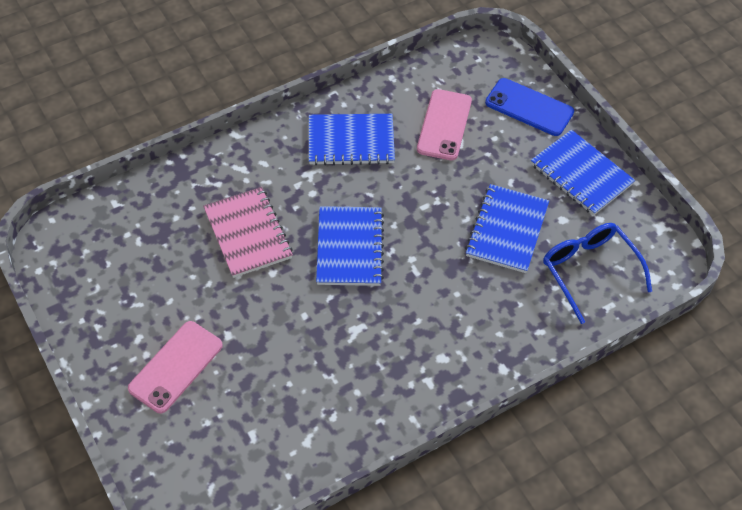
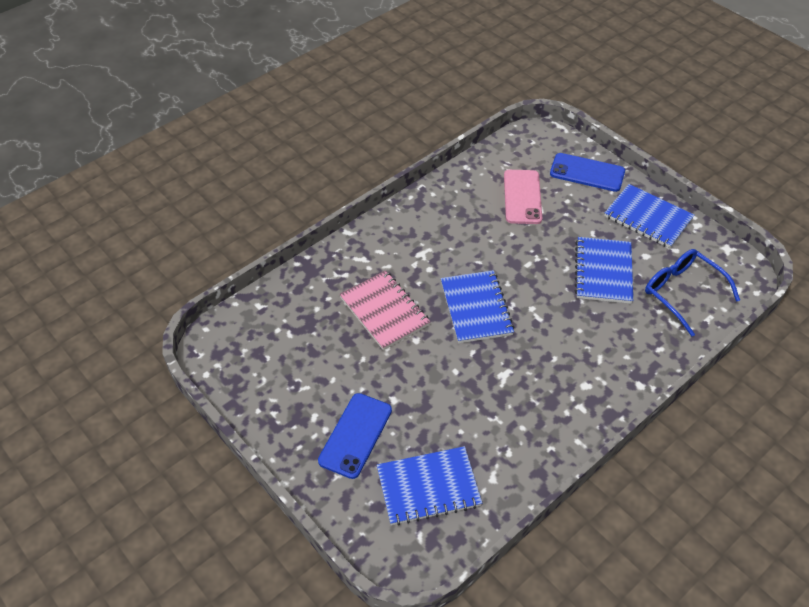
camera: 10 degrees left, 5 degrees down
(176, 367) = (355, 435): pink phone -> blue phone
(351, 141) = (449, 222): blue notebook -> blue notebook (428, 487)

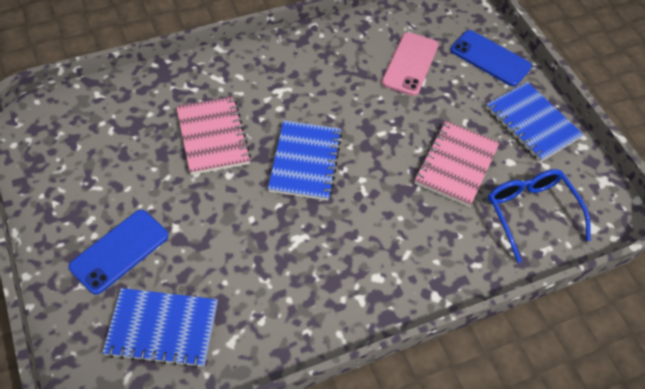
camera: 15 degrees right, 5 degrees up
(603, 272) = (456, 165): blue notebook -> pink notebook

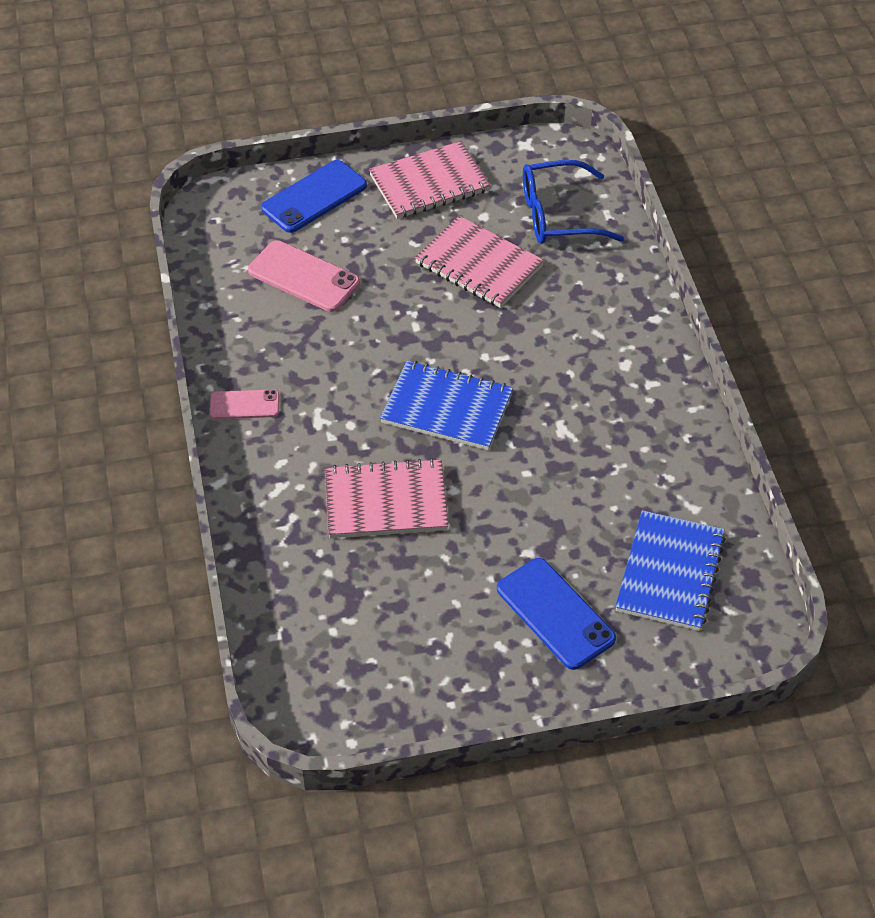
camera: 75 degrees left, 5 degrees down
(286, 51) = (244, 405): none -> pink phone
(532, 123) = (429, 183): blue notebook -> pink notebook

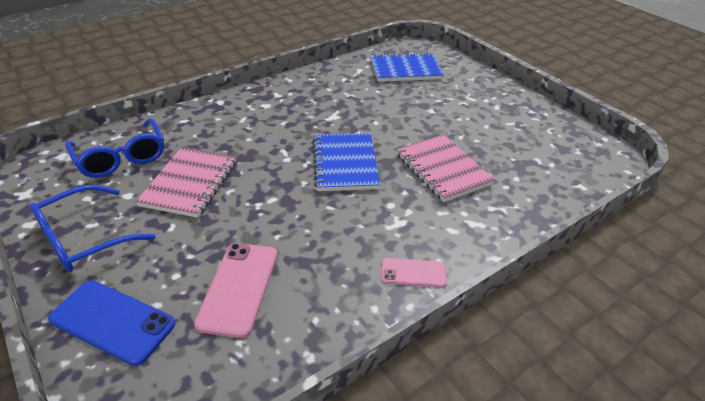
camera: 115 degrees left, 10 degrees down
(244, 405) = (413, 273): pink phone -> pink phone turned 60 degrees counterclockwise
(429, 183) = (84, 239): pink notebook -> blue glasses
(555, 613) = (461, 95): blue phone -> none

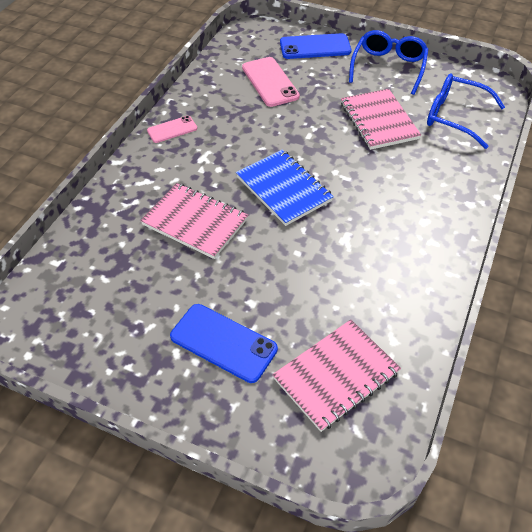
camera: 150 degrees right, 10 degrees up
(405, 70) = (336, 375): blue notebook -> pink notebook
(463, 100) = (223, 342): none -> blue phone

